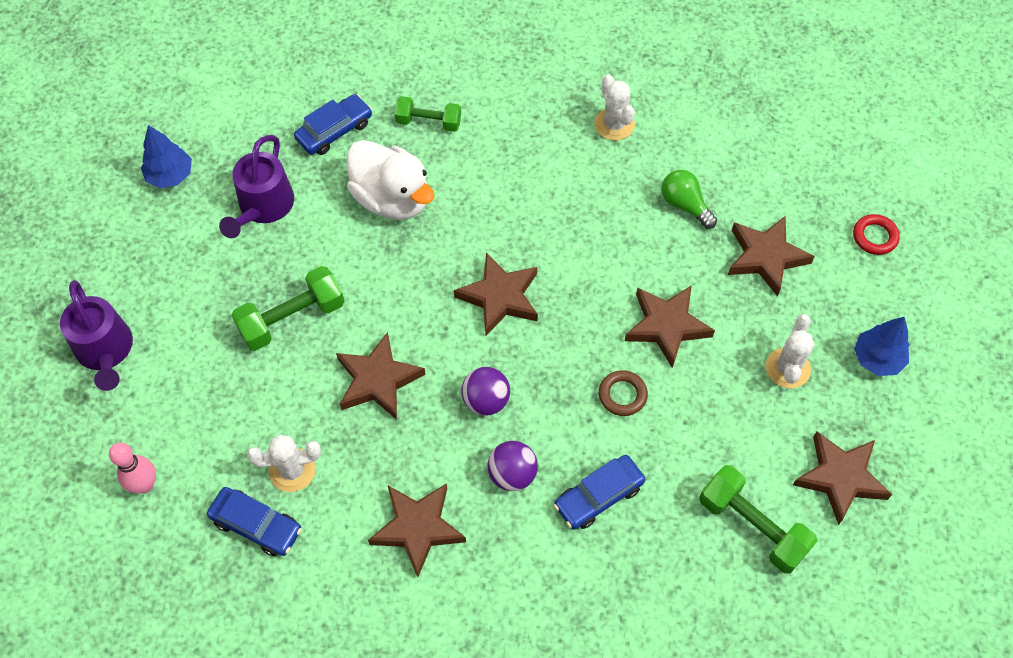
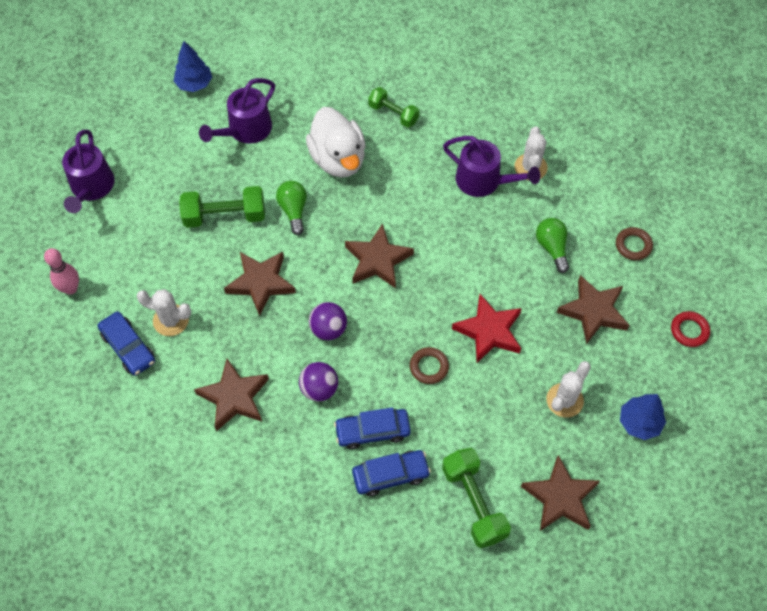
camera: 25 degrees right, 0 degrees up
(334, 131) = (323, 95): blue car -> blue car (390, 475)
(371, 279) = (293, 210): none -> green light bulb
(571, 160) = (483, 181): none -> purple watering can
(666, 326) = (489, 331): brown star -> red star
(768, 168) = (633, 245): none -> brown ring

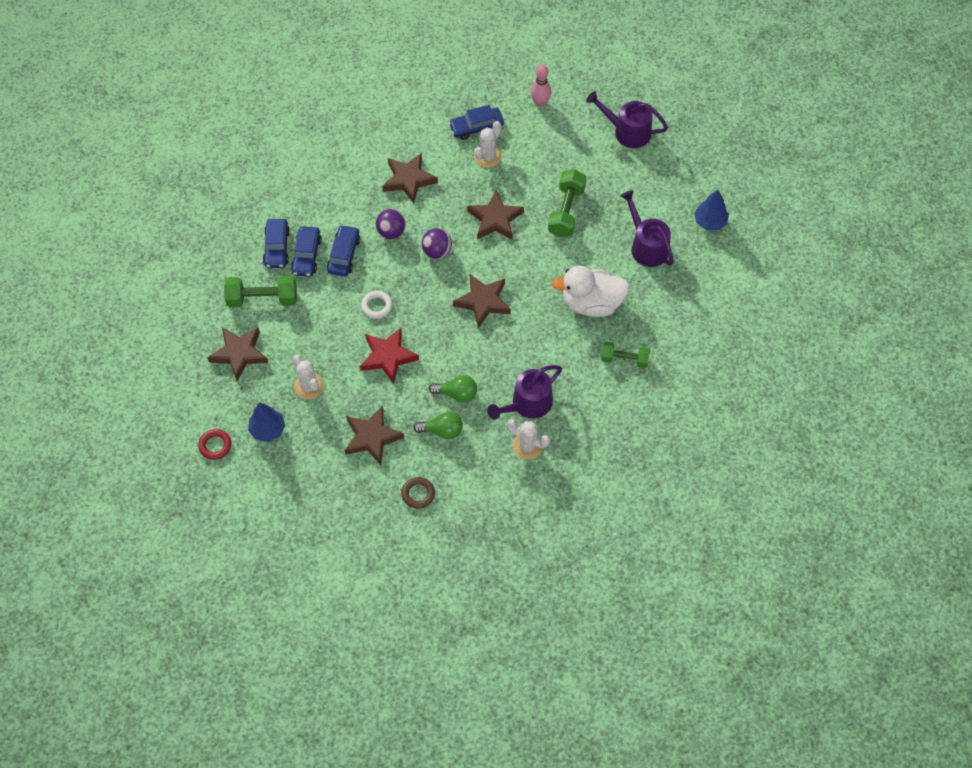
camera: 110 degrees right, 0 degrees up
(293, 210) = (553, 258): green light bulb -> green light bulb (456, 394)
(393, 114) = (624, 359): green dumbbell -> green dumbbell turned 45 degrees clockwise
(393, 517) = (277, 247): none -> blue car
(429, 367) = (377, 306): brown ring -> white ring
(689, 331) = (324, 501): red ring -> red ring (215, 445)

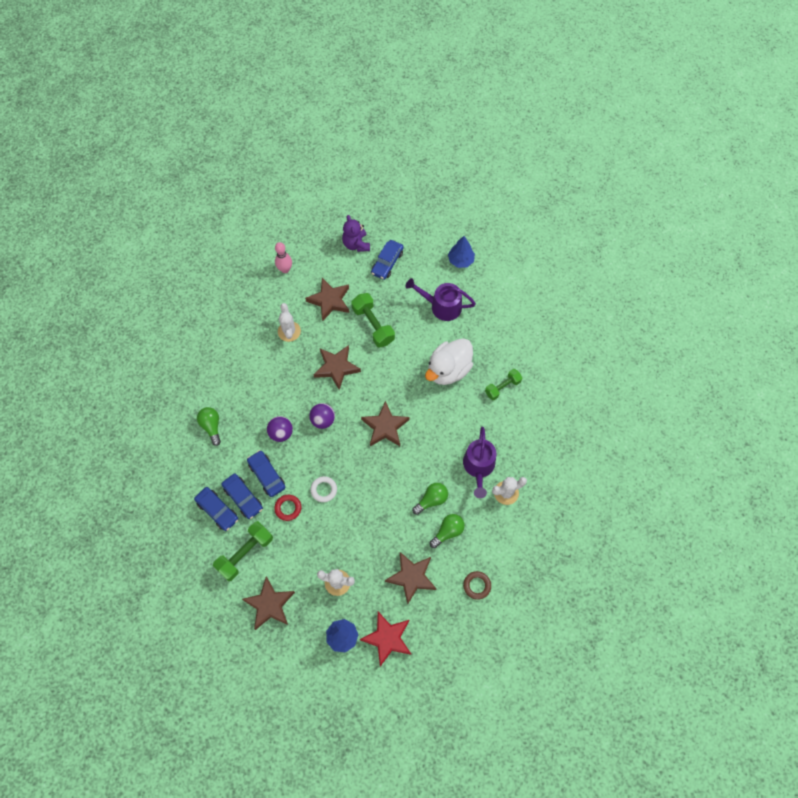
camera: 45 degrees left, 5 degrees up
(215, 445) = (320, 681): red ring -> red ring (288, 508)
(342, 179) = (211, 426): none -> green light bulb
(388, 357) = (366, 516): red star -> red star (387, 638)
(408, 179) = (255, 389): brown star -> brown star (329, 301)
(476, 127) = (262, 318): blue car -> blue car (387, 263)
(627, 131) = (356, 244): purple watering can -> purple teddy bear

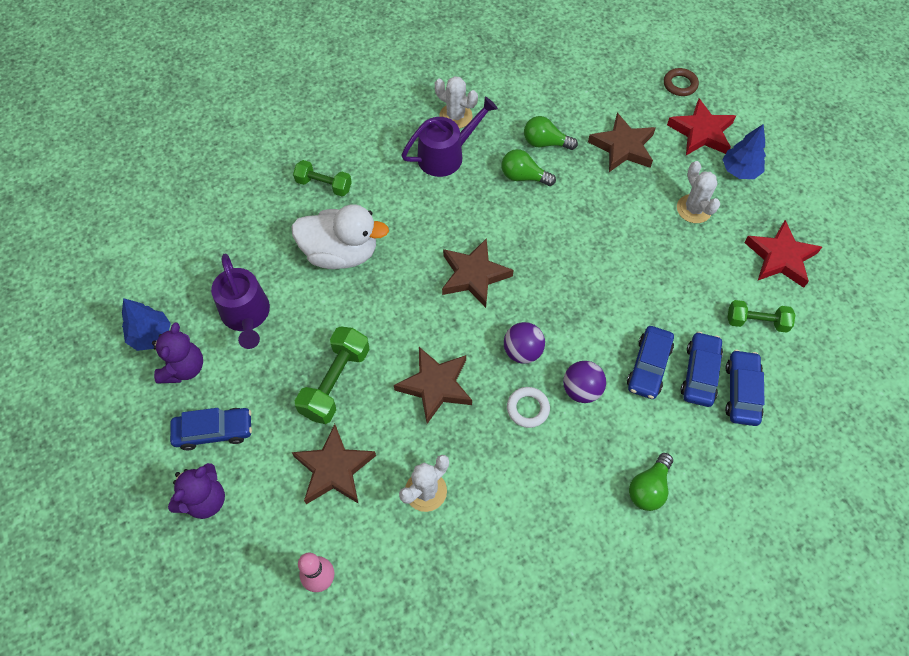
camera: 125 degrees left, 5 degrees down
(245, 553) = (756, 322): green dumbbell -> green dumbbell, size x0.66
(269, 604) = (780, 258): brown star -> red star
(288, 508) = (664, 313): red ring -> none
(324, 490) = (608, 290): white ring -> white ring (528, 408)
(431, 266) = (184, 368): none -> purple teddy bear
(477, 585) = (578, 90): brown ring -> brown ring (680, 84)

